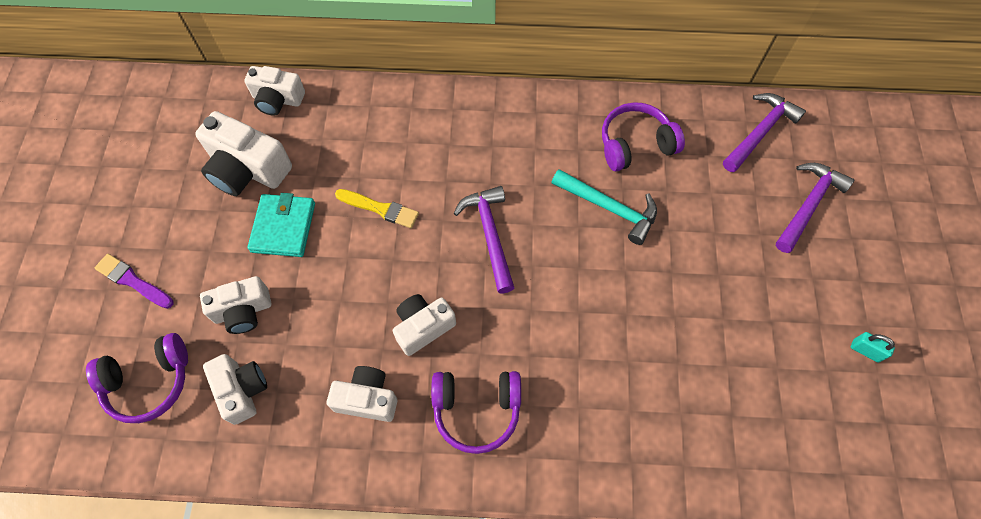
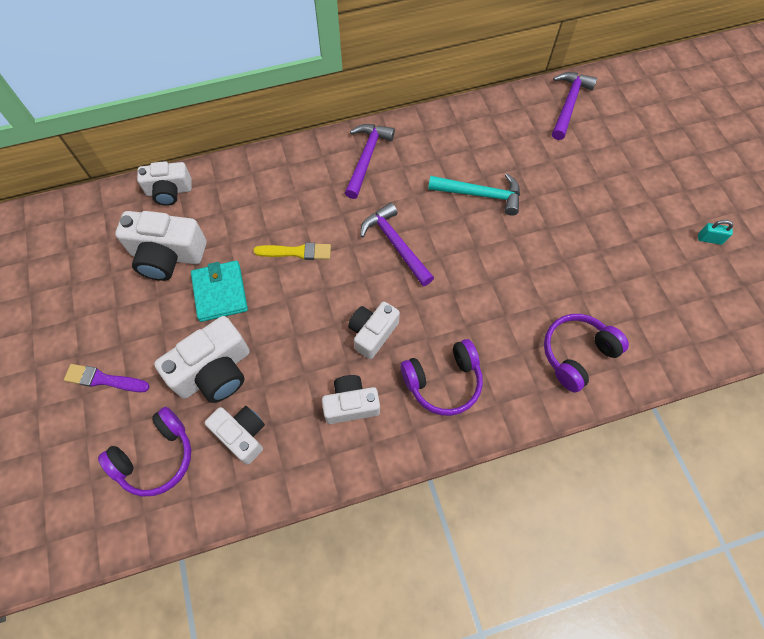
camera: 20 degrees left, 0 degrees up
(243, 311) = (214, 371): white camera -> white camera, size x1.52
(635, 145) = (480, 141): purple headphones -> purple headphones (577, 354)
(808, 205) = (625, 147): purple hammer -> purple hammer (366, 158)

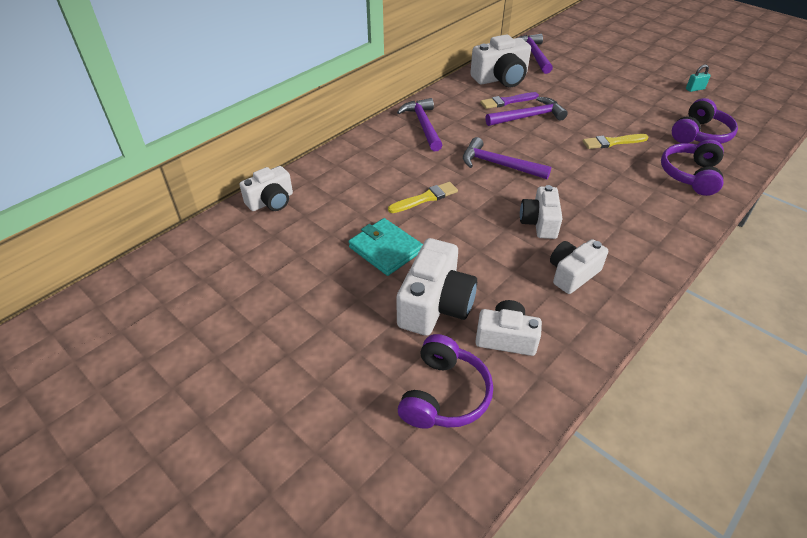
camera: 30 degrees left, 20 degrees down
(104, 379) = (333, 360): purple brush -> purple brush (507, 101)
(167, 255) = (311, 244): white camera -> white camera (501, 78)
(443, 381) = (623, 229): purple headphones -> purple headphones (699, 134)
(480, 194) = (528, 117): turquoise hammer -> purple hammer
(536, 270) = (612, 142): none -> yellow brush

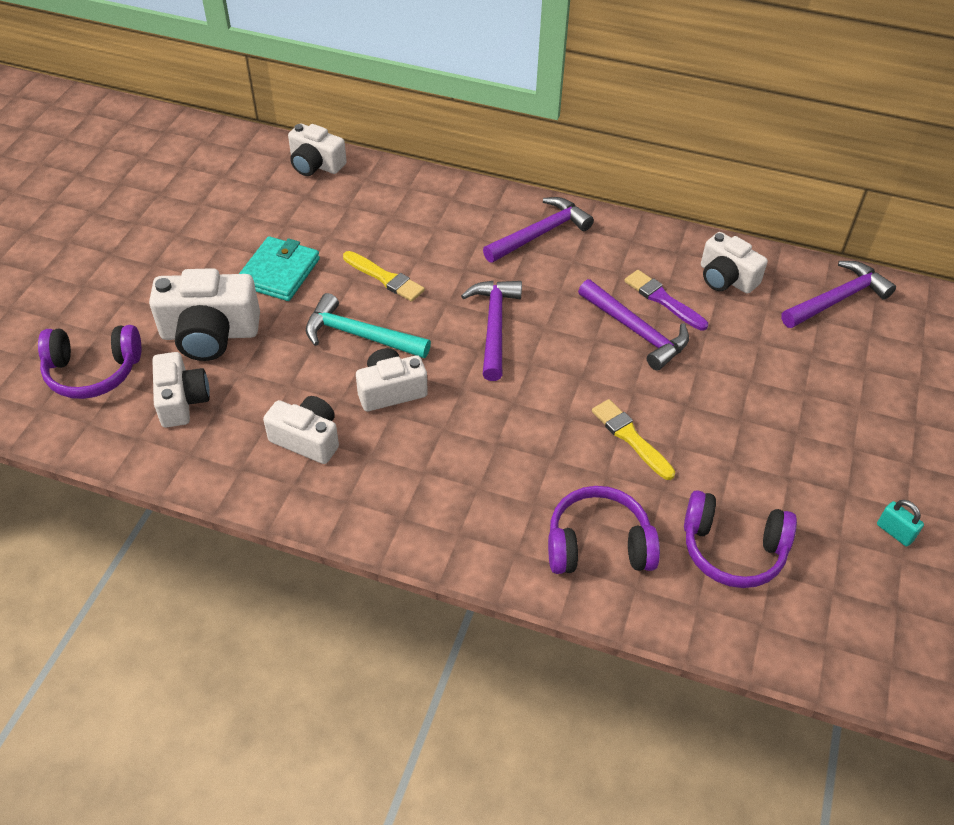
camera: 65 degrees right, 5 degrees up
(478, 224) = (360, 335): none -> turquoise hammer
(501, 78) = (726, 278): white camera -> white camera, size x0.66

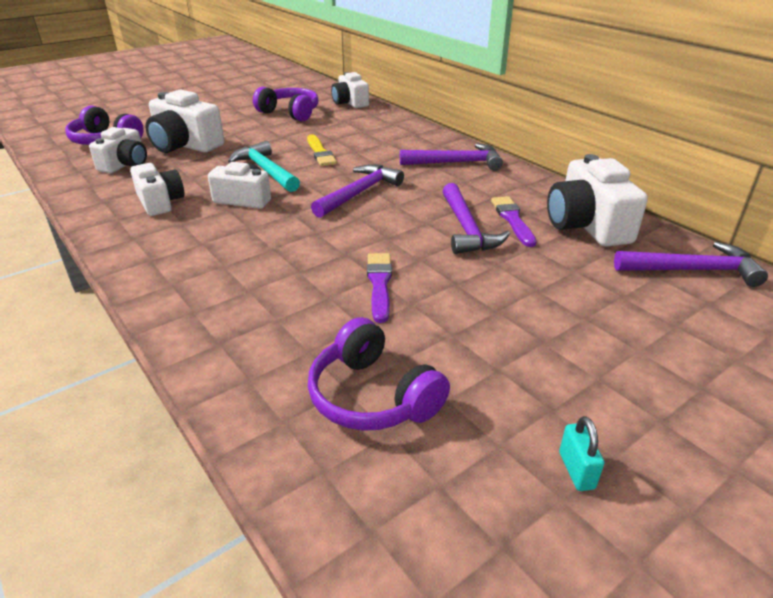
camera: 35 degrees right, 15 degrees down
(279, 272) = (262, 134): turquoise wallet -> none
(598, 545) = (259, 336): purple headphones -> purple headphones (290, 113)
(630, 437) = (379, 284): yellow brush -> purple brush
(726, 278) = (587, 225): white camera -> white camera, size x1.52

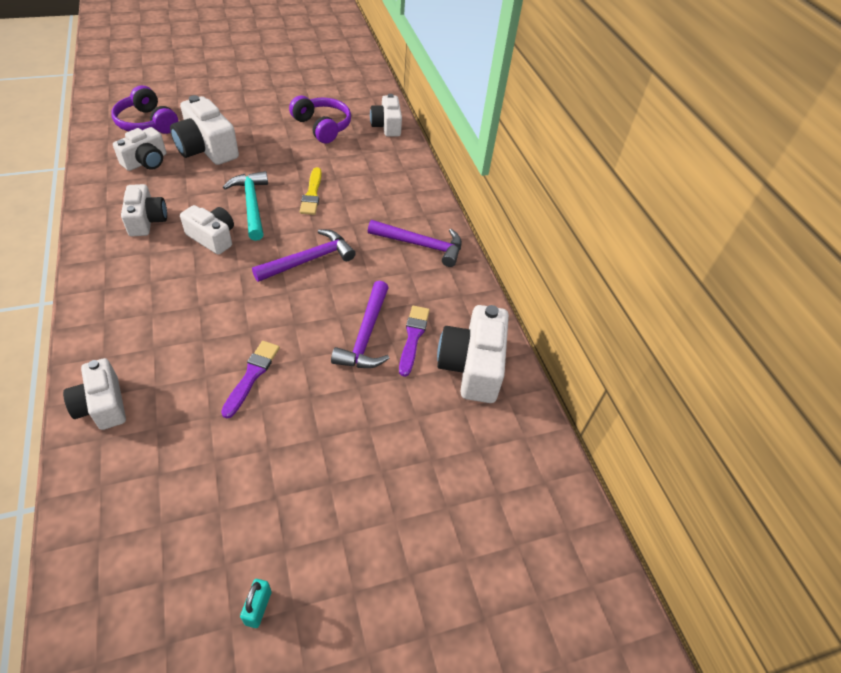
camera: 15 degrees right, 15 degrees up
(226, 350) = (102, 405): none -> white camera
(373, 396) = (171, 487): purple headphones -> none
(692, 270) = (516, 452): purple hammer -> none

